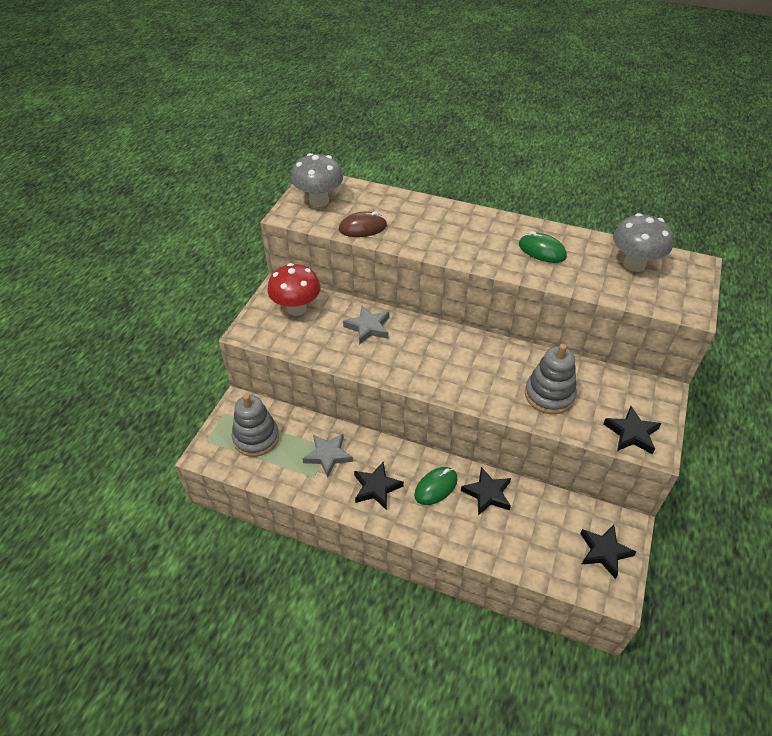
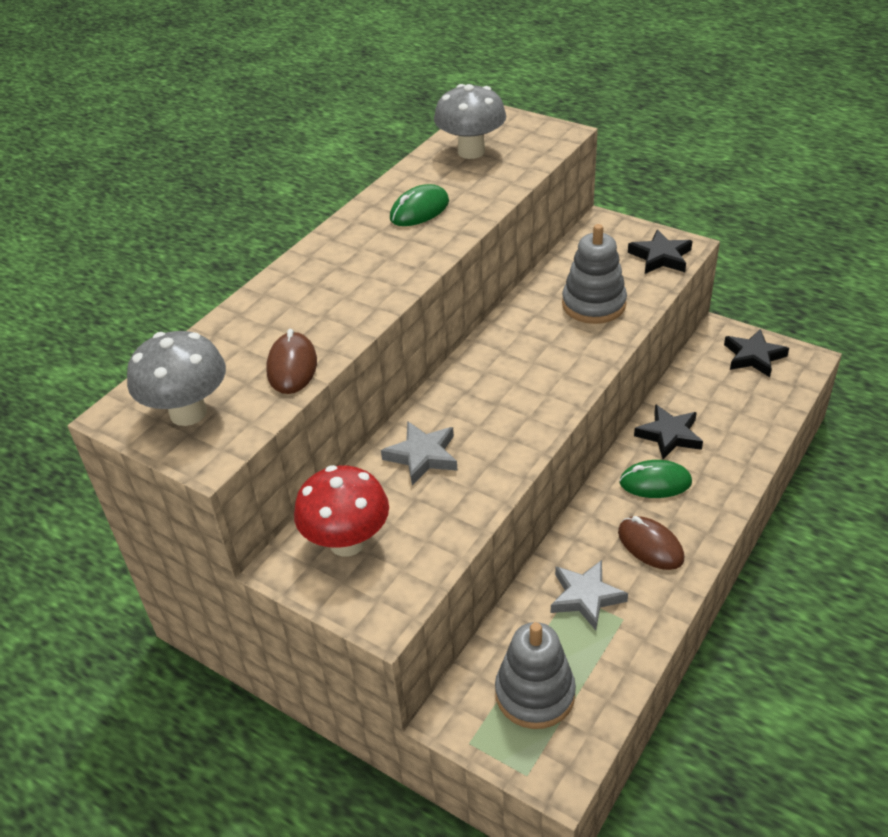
camera: 75 degrees left, 5 degrees down
(376, 488) = (650, 545): black star -> brown mouse
(436, 487) = (655, 482): green mouse -> green mouse turned 60 degrees counterclockwise

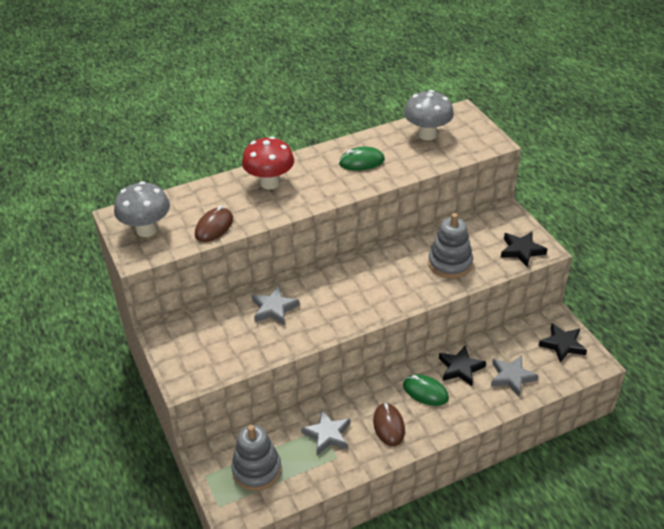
camera: 30 degrees right, 0 degrees up
(347, 542) = (198, 336): red mushroom -> red mushroom (270, 183)
(735, 417) = (512, 377): none -> grey star

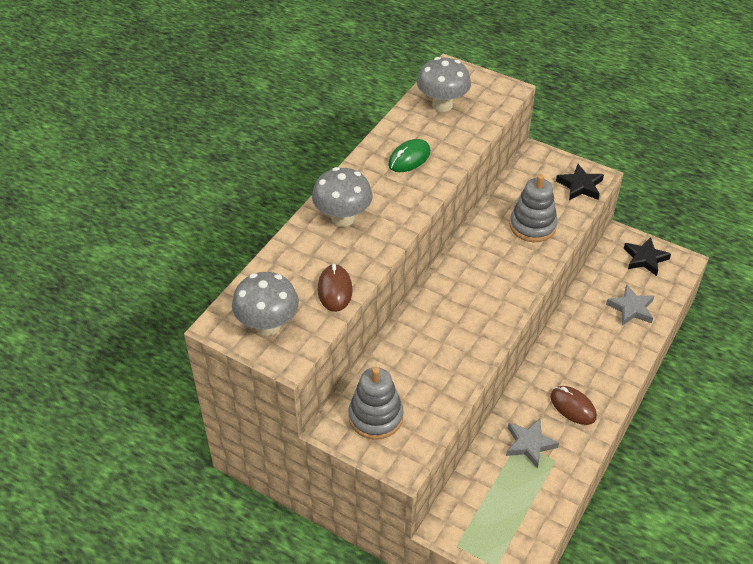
camera: 35 degrees left, 5 degrees up
(257, 470) = (498, 512): grey stacking toy -> grey stacking toy (375, 417)
(270, 183) = (343, 218): red mushroom -> grey mushroom
(274, 309) = (418, 347): grey star -> none
(425, 392) = (575, 359): green mouse -> none
(460, 368) = (584, 322): black star -> none

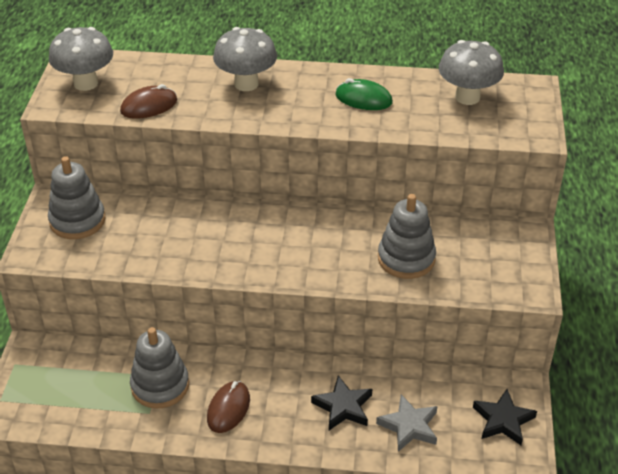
camera: 65 degrees right, 5 degrees down
(529, 444) = (160, 385): grey star -> grey stacking toy
(580, 186) = (504, 281): black star -> black star (343, 407)

